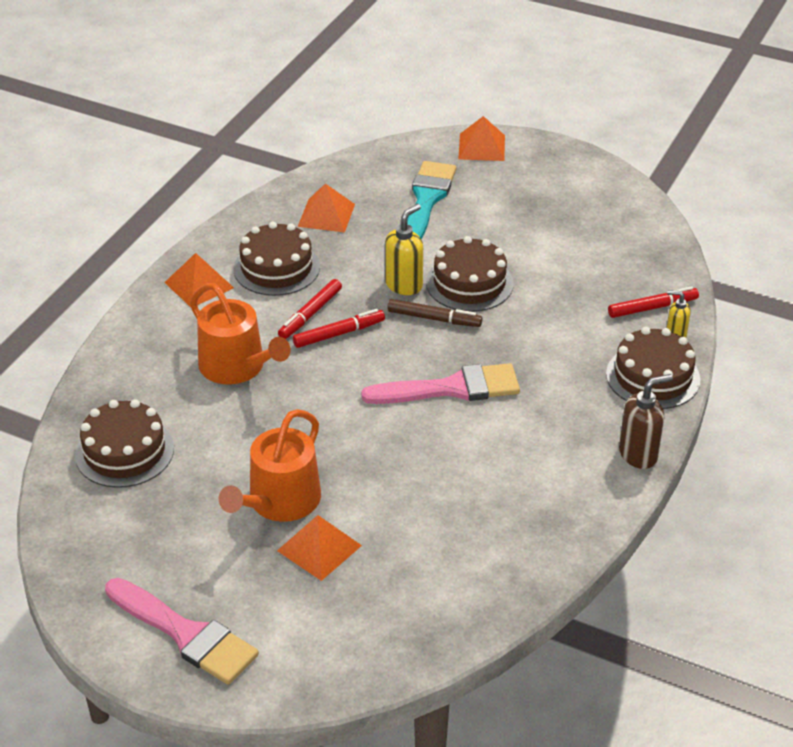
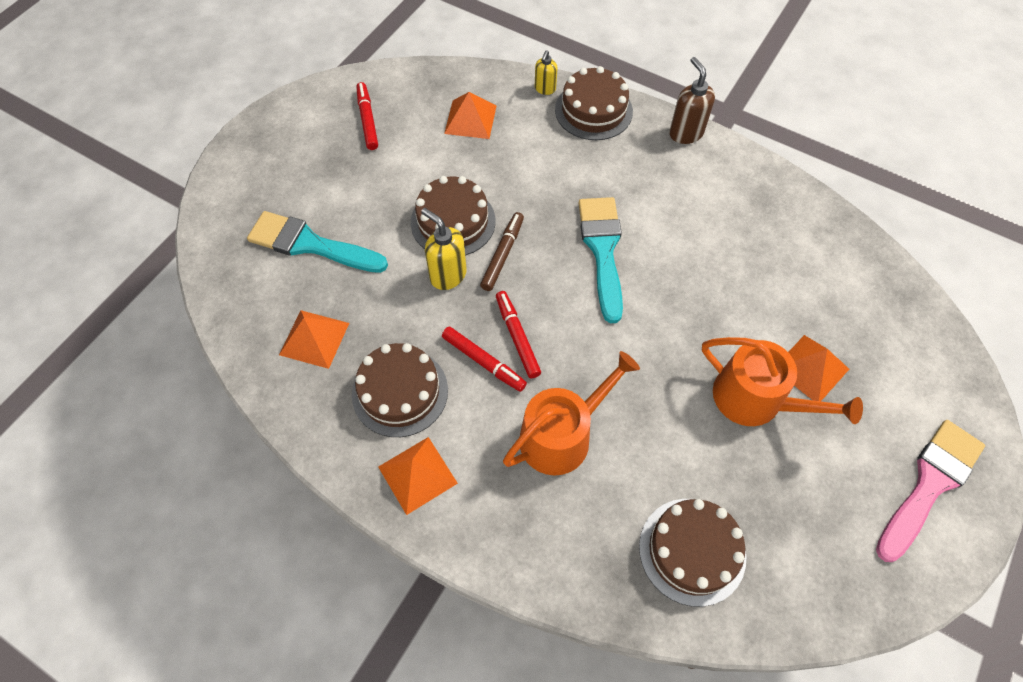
camera: 85 degrees left, 20 degrees up
(451, 388) = (602, 250): pink brush -> turquoise brush
(481, 147) = (229, 189): orange pyramid -> orange pyramid (470, 119)
(652, 308) = (505, 97): red marker -> red marker (367, 120)

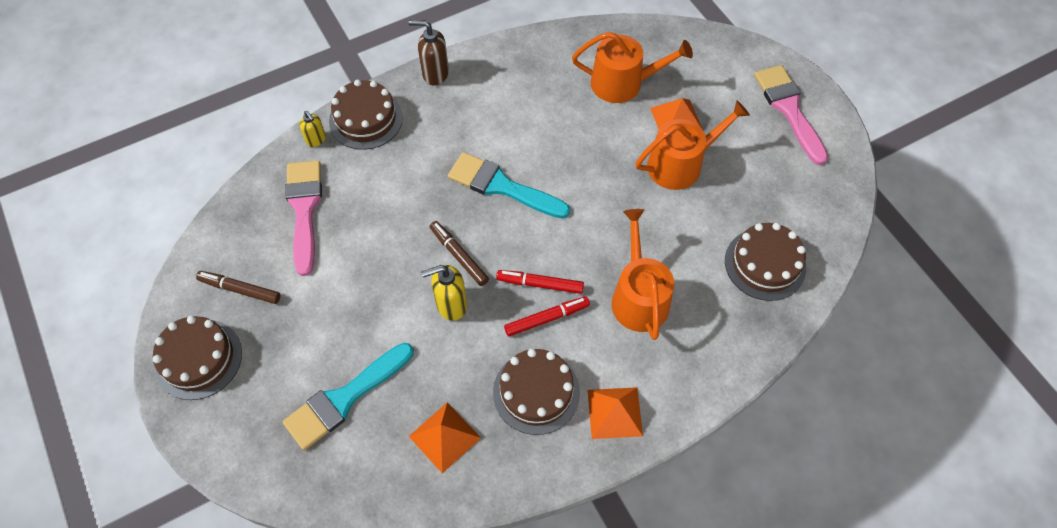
camera: 60 degrees left, 0 degrees up
(367, 120) = (240, 289): red marker -> brown marker
(453, 222) = (401, 275): brown cake -> brown cake (198, 359)
(470, 119) = (304, 209): orange pyramid -> pink brush
(814, 294) = (623, 83): none -> orange watering can

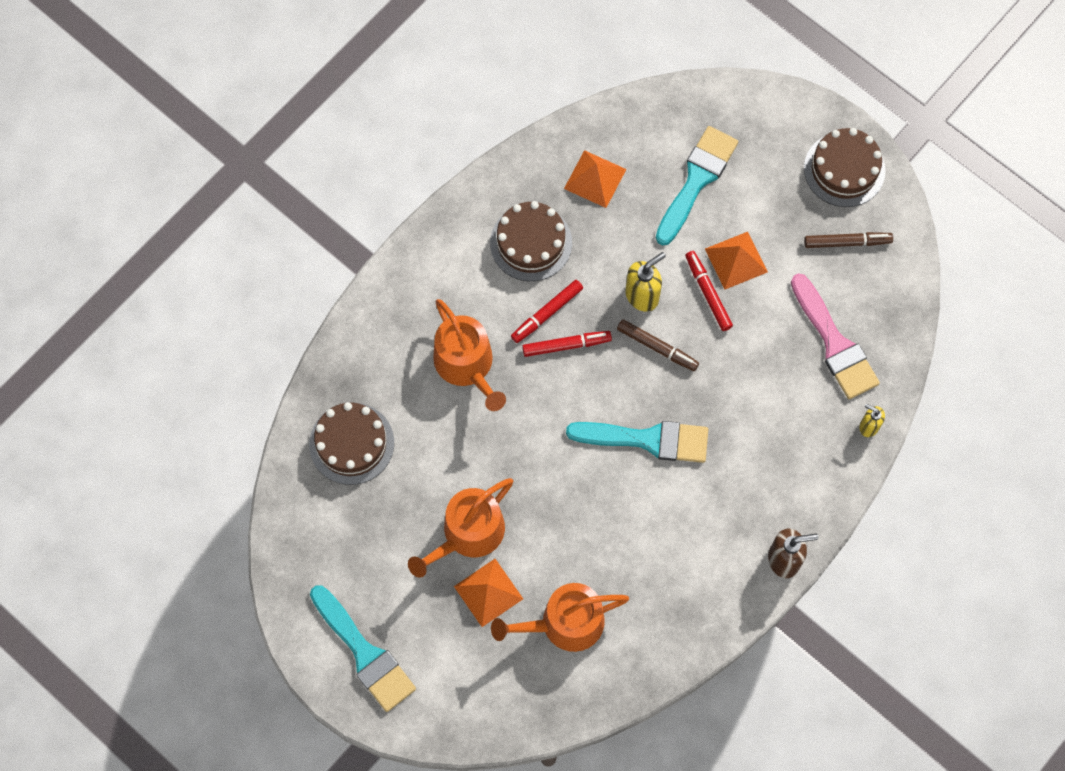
camera: 160 degrees right, 10 degrees up
(366, 119) = (830, 471): brown cake -> none
(390, 287) = (708, 293): none -> red marker
(614, 412) = (455, 248): orange pyramid -> orange pyramid (736, 260)
(789, 109) = (364, 653): pink brush -> turquoise brush

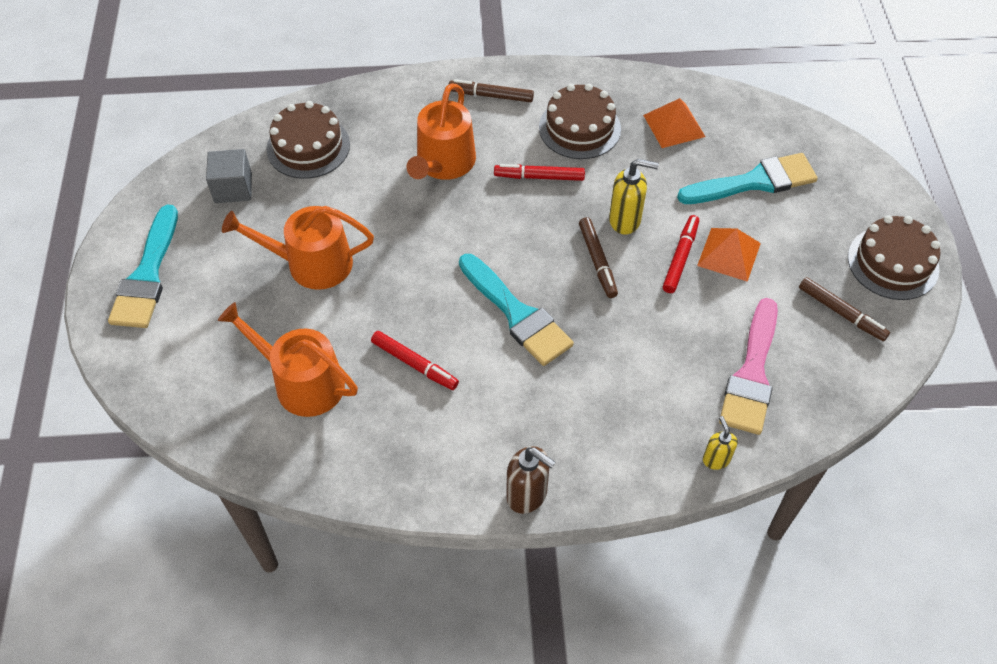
camera: 45 degrees right, 15 degrees down
(339, 529) = (233, 188): none -> grey cube
(435, 272) = (491, 95): none -> brown marker
(488, 592) = (276, 312): orange pyramid -> none
(566, 345) = (529, 207): red marker -> red marker (414, 364)

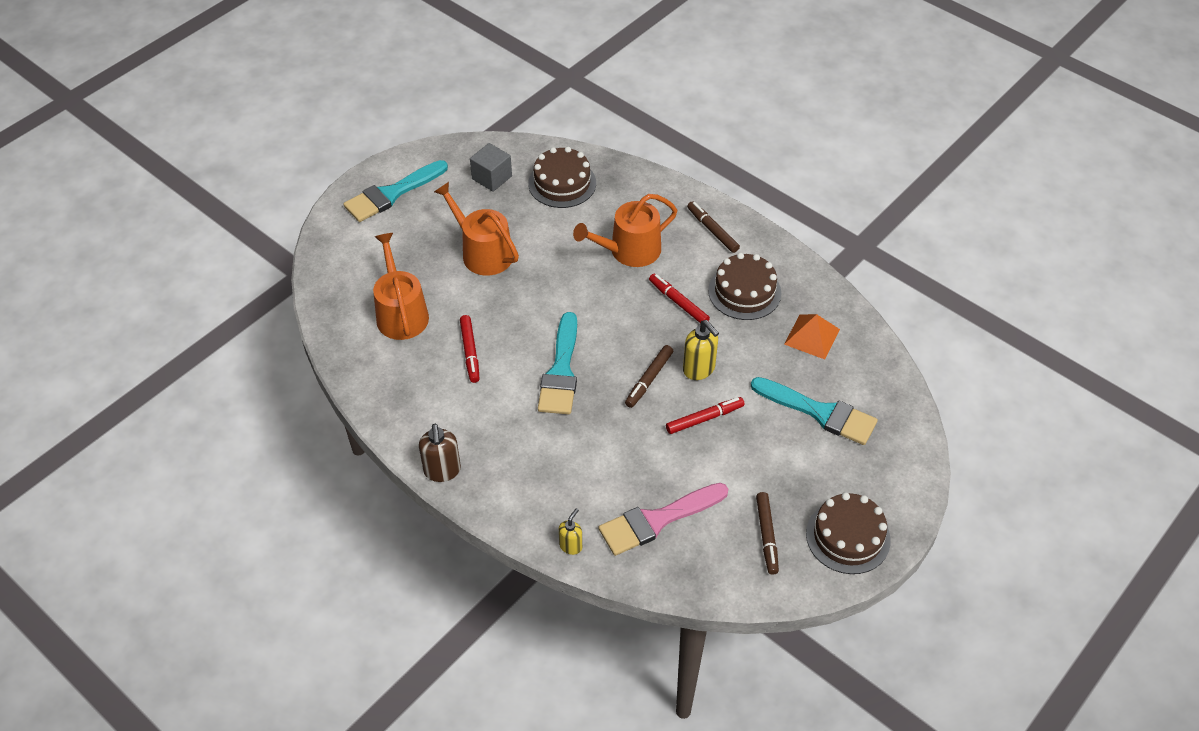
camera: 45 degrees right, 5 degrees down
(729, 254) = (740, 442): orange pyramid -> none

